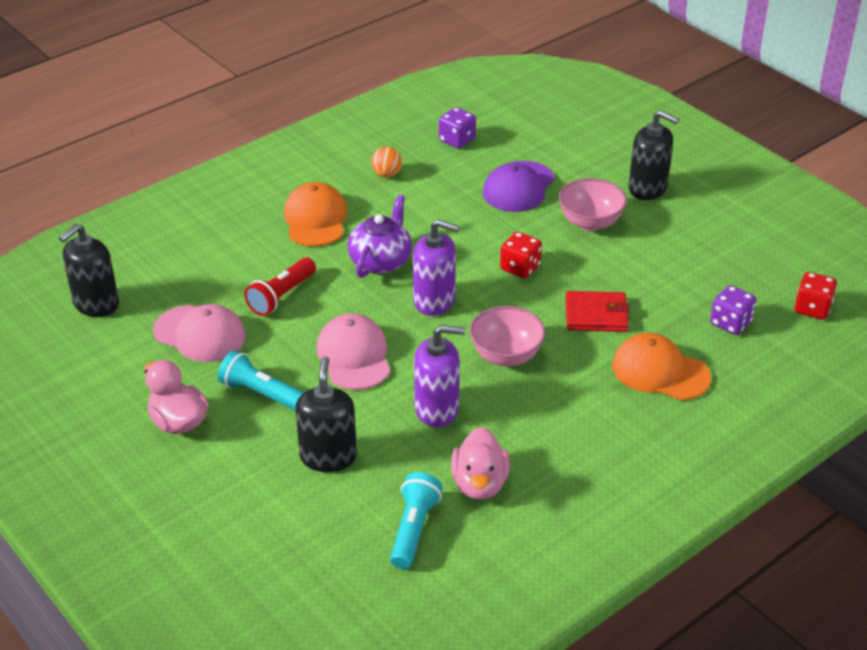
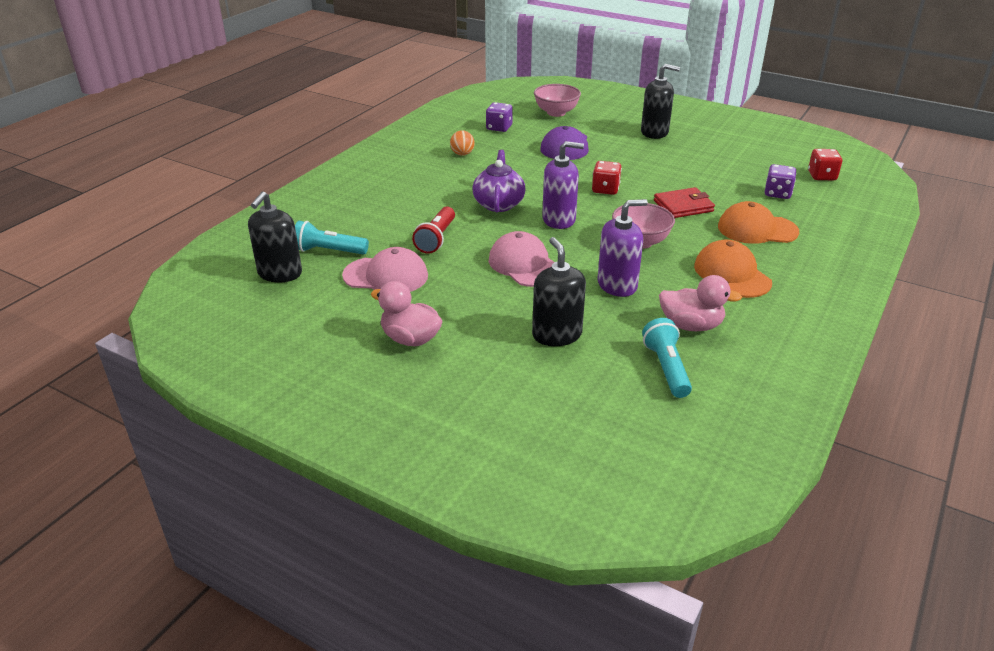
camera: 20 degrees left, 5 degrees down
(260, 393) = (467, 304): turquoise flashlight -> turquoise flashlight (328, 251)
(315, 219) = (428, 188): orange cap -> orange cap (732, 274)
(479, 484) = (691, 325): pink duck -> pink duck turned 60 degrees counterclockwise
(590, 222) = (632, 156): pink bowl -> pink bowl (556, 113)

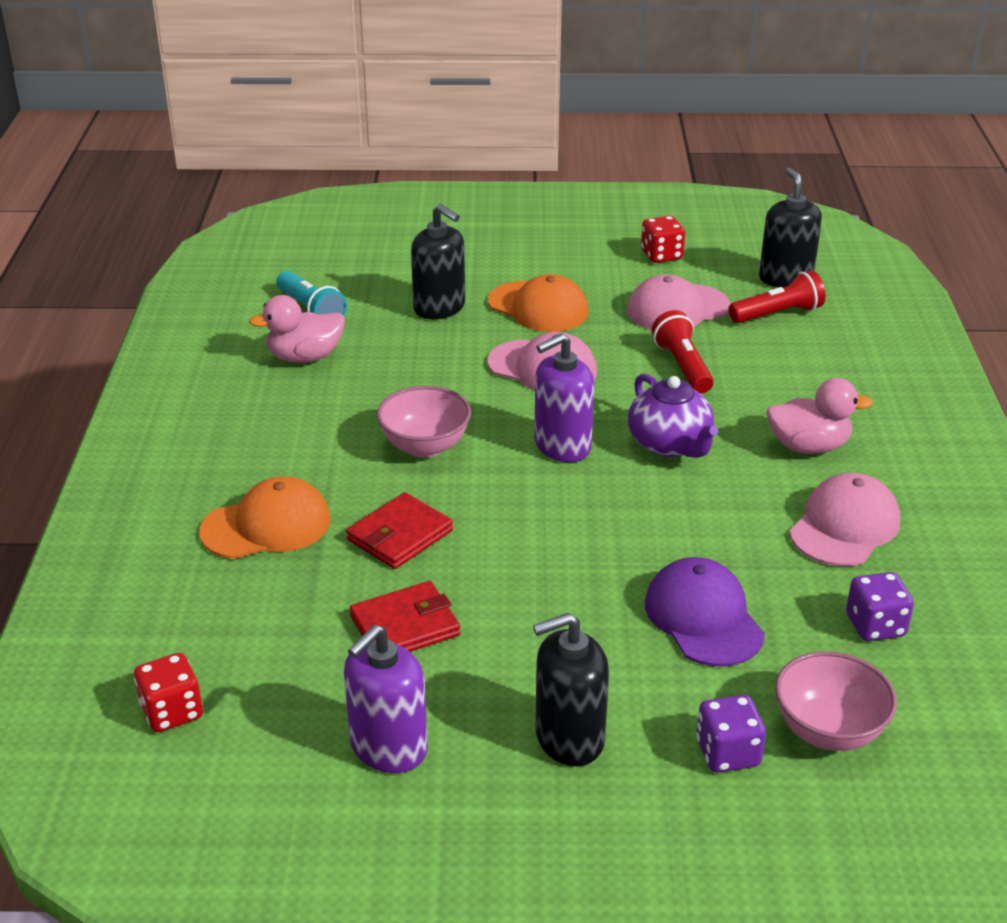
camera: 150 degrees right, 0 degrees up
(328, 251) = (778, 314): turquoise flashlight -> red flashlight
(410, 339) = (574, 264): pink duck -> pink duck (808, 446)
(462, 154) = (845, 526): orange ball -> pink cap
(605, 189) = (543, 528): red dice -> red dice (661, 255)
(617, 285) = (414, 377): purple soap dispenser -> purple soap dispenser (388, 747)
(701, 175) = (405, 626): none -> red wallet
(732, 274) = (280, 435): orange cap -> orange cap (538, 307)
(777, 193) = (251, 624): purple dice -> purple dice (727, 753)

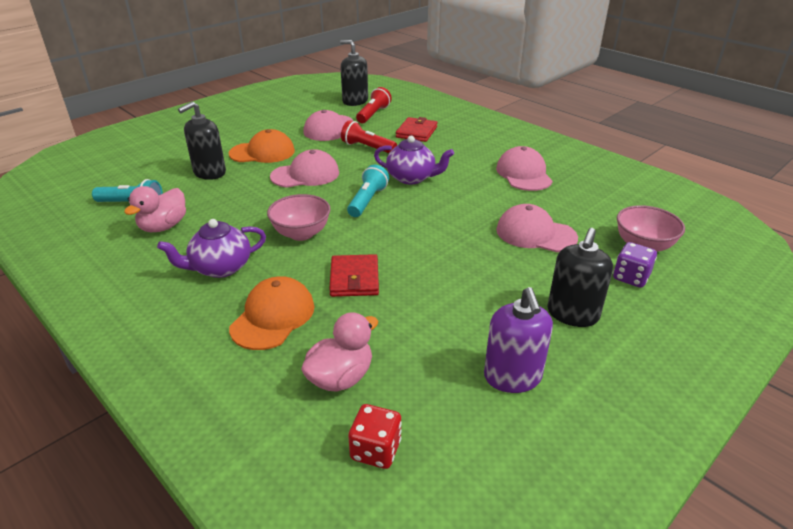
camera: 45 degrees left, 0 degrees up
(293, 439) = (220, 268): none -> purple teapot
(405, 626) = (425, 317): red wallet -> red wallet (416, 132)
(439, 308) = (209, 172): black soap dispenser -> black soap dispenser turned 135 degrees clockwise
(562, 446) = (367, 201): purple soap dispenser -> turquoise flashlight
(661, 255) = (288, 112): red dice -> none
(703, 617) = (535, 233): purple cap -> pink cap
(808, 446) = (464, 153): pink duck -> pink duck (340, 377)
(875, 625) = (591, 201): purple dice -> none

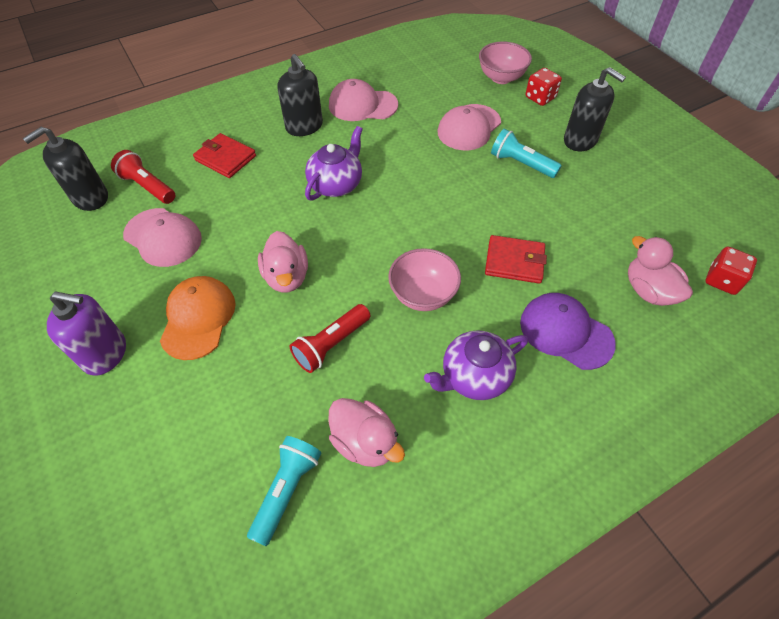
camera: 75 degrees left, 20 degrees up
(209, 172) = (231, 386): black soap dispenser -> black soap dispenser (304, 126)
(220, 268) = (474, 376): purple teapot -> purple teapot turned 75 degrees clockwise
(273, 317) = (565, 332): orange cap -> purple cap
(305, 175) = (287, 277): pink cap -> pink duck
(367, 148) = (243, 208): red flashlight -> red flashlight (331, 345)
(367, 201) = (372, 229): turquoise flashlight -> turquoise flashlight (521, 164)
(512, 377) = (647, 191): purple soap dispenser -> purple soap dispenser (105, 353)
(631, 277) = (540, 98): purple dice -> red dice

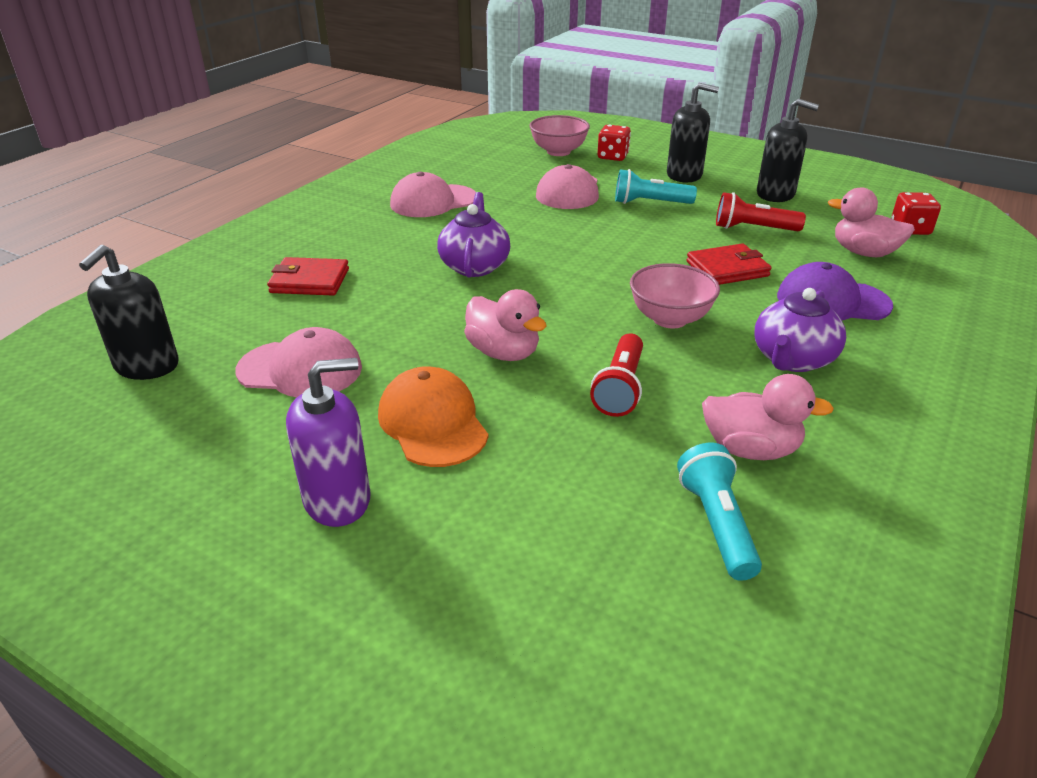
camera: 30 degrees left, 20 degrees down
(147, 186) = (225, 332): red flashlight -> red flashlight (753, 229)
(304, 126) = (382, 232): black soap dispenser -> black soap dispenser (775, 194)

